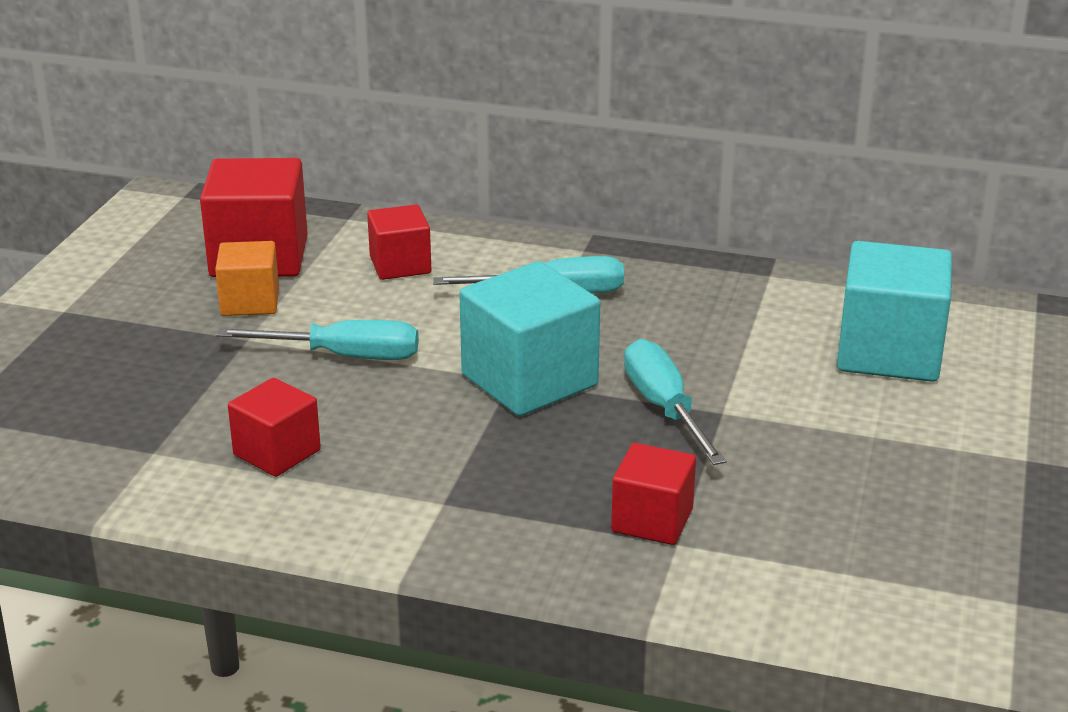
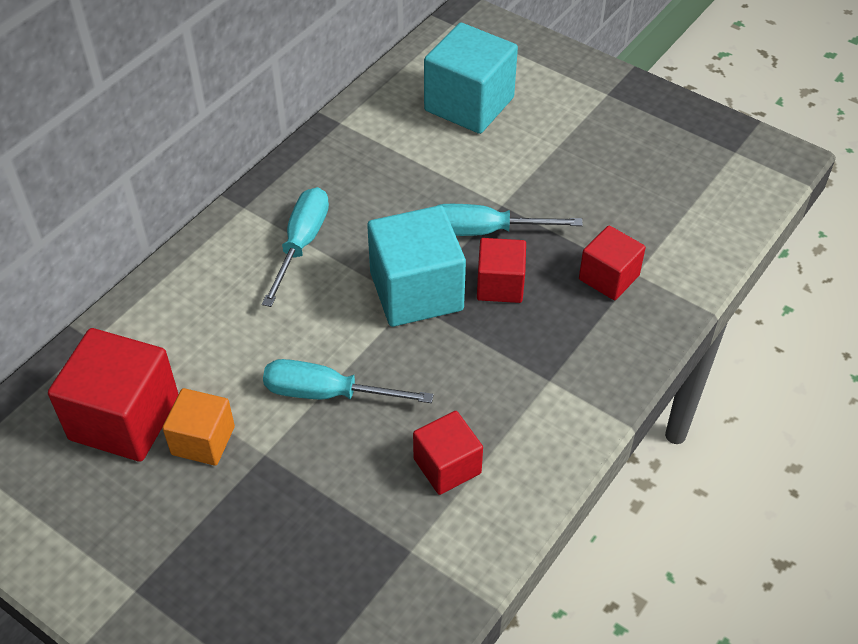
camera: 70 degrees left, 20 degrees up
(344, 356) = (327, 393): turquoise screwdriver -> turquoise screwdriver turned 105 degrees counterclockwise
(400, 265) = (200, 324): red cube -> red cube (500, 285)

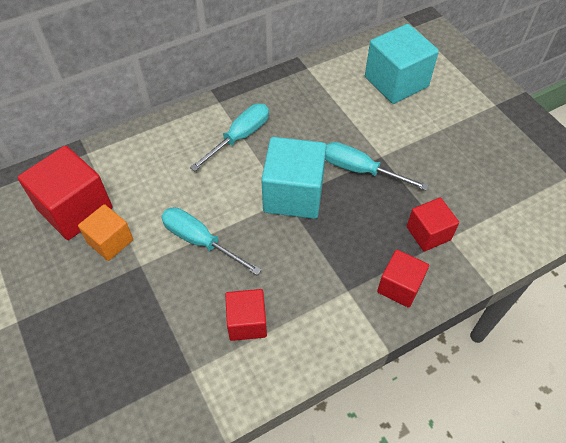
camera: 25 degrees right, 5 degrees up
(500, 285) = (350, 211): red cube -> red cube (399, 286)

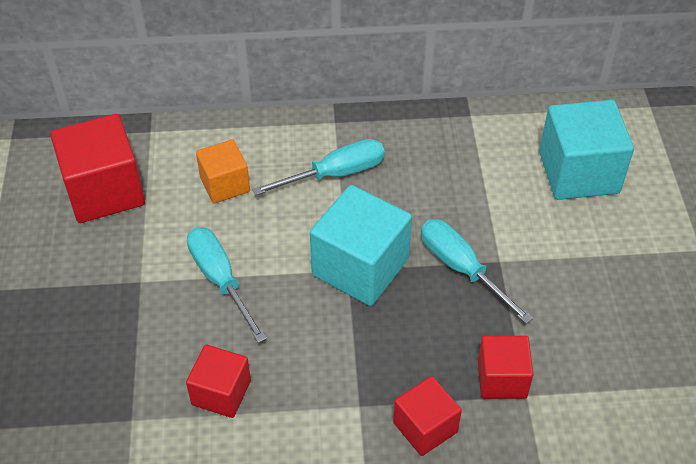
camera: 25 degrees right, 5 degrees down
(110, 241) = (122, 242): orange cube -> orange cube (225, 184)

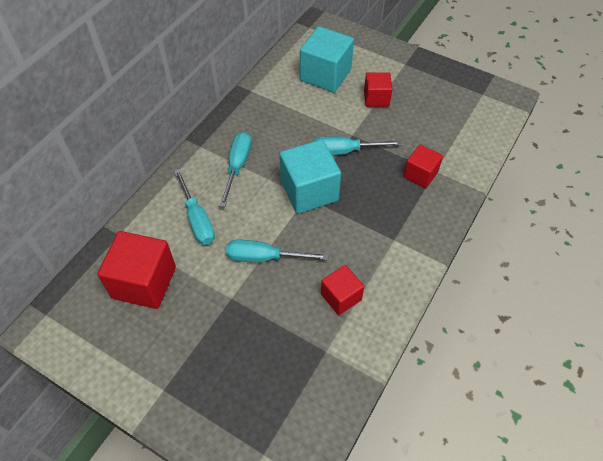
camera: 55 degrees left, 5 degrees up
(225, 184) = (197, 219): orange cube -> turquoise screwdriver
(425, 427) = (426, 220): red cube -> red cube (376, 98)

